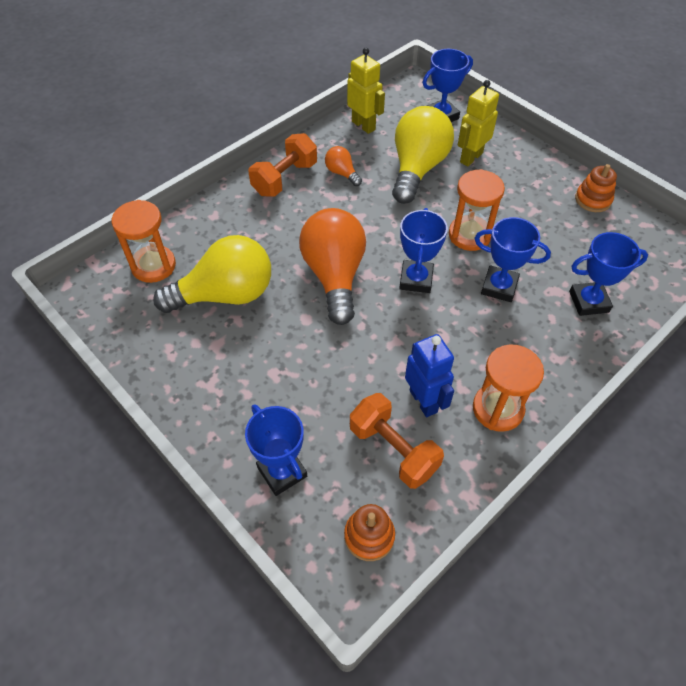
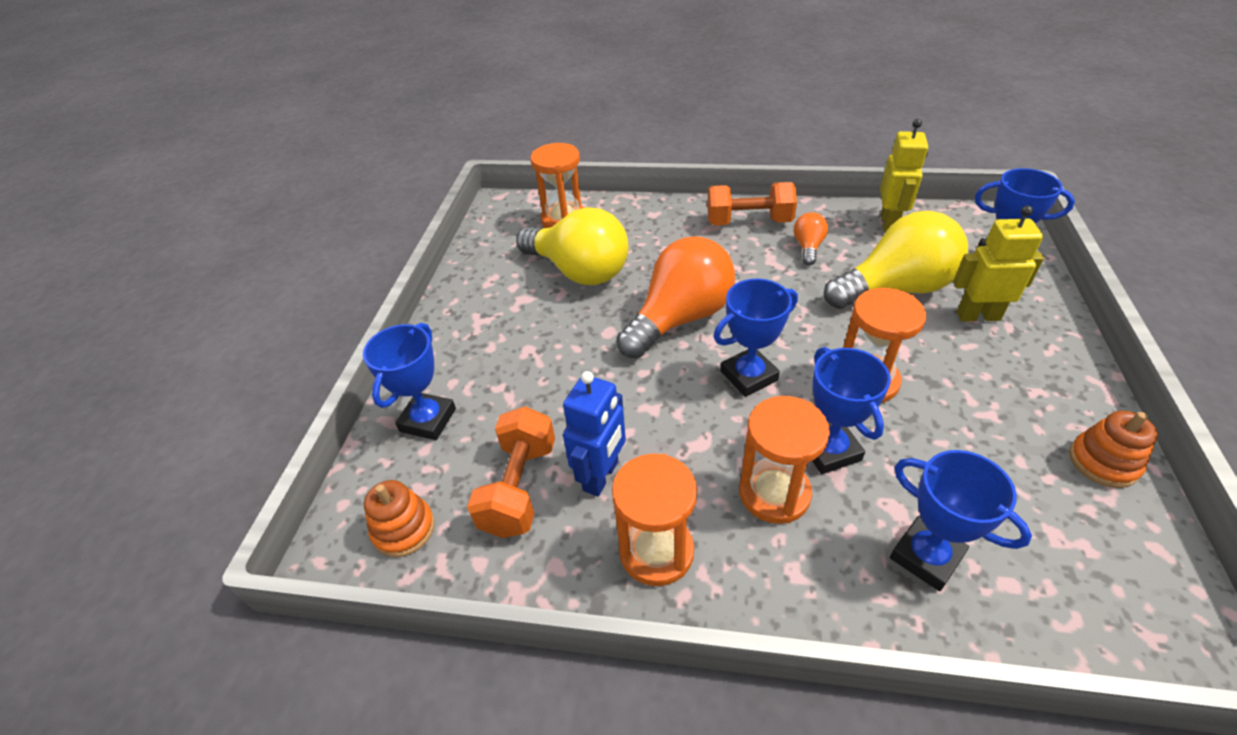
camera: 55 degrees right, 10 degrees down
(505, 330) = (774, 493): none -> orange hourglass

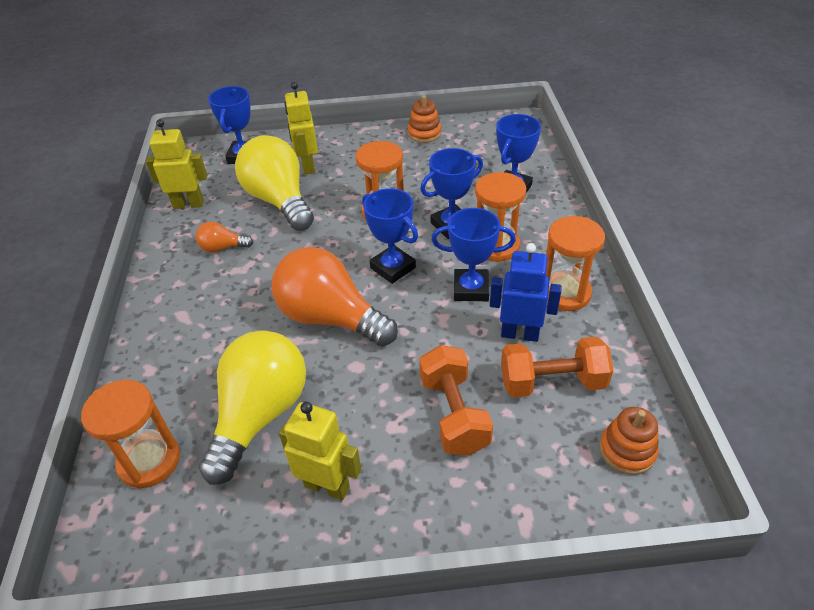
camera: 105 degrees left, 0 degrees up
(428, 420) = (511, 483): blue trophy -> blue trophy (471, 289)
(493, 304) = (327, 486): none -> yellow robot
(748, 222) = (176, 289): orange dumbbell -> orange dumbbell (454, 414)

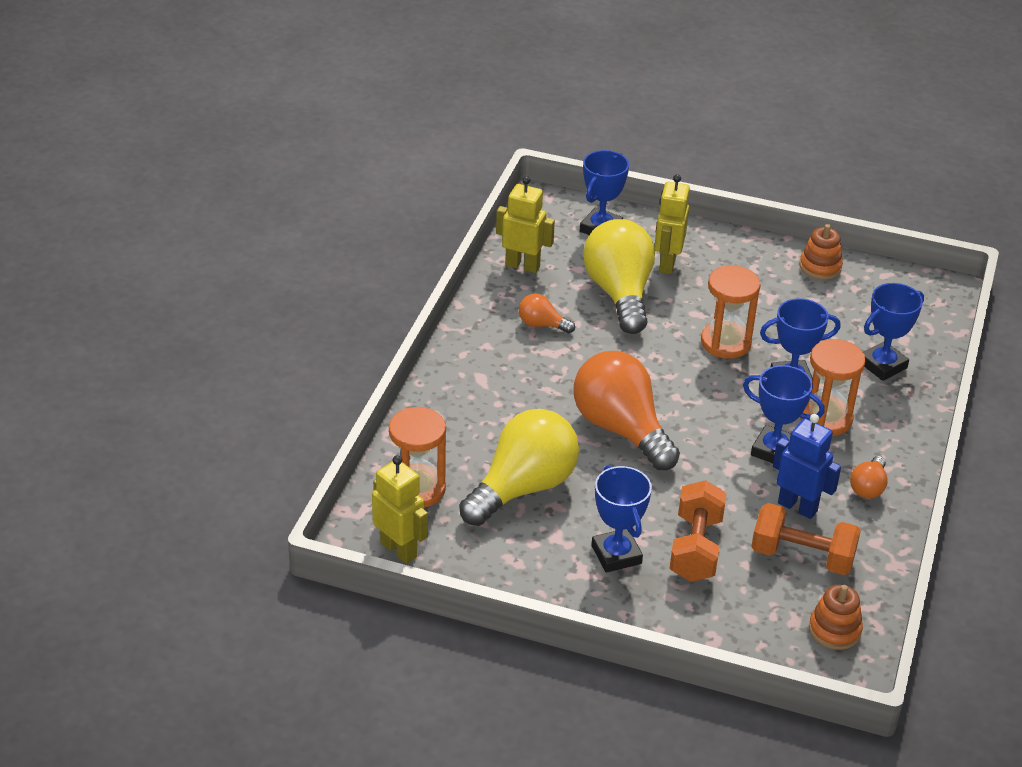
camera: 20 degrees right, 5 degrees down
(327, 486) = (558, 560): yellow robot -> yellow robot (399, 549)
(393, 268) = (706, 403): blue trophy -> blue trophy (616, 555)
(565, 293) = (868, 487): orange hourglass -> orange light bulb

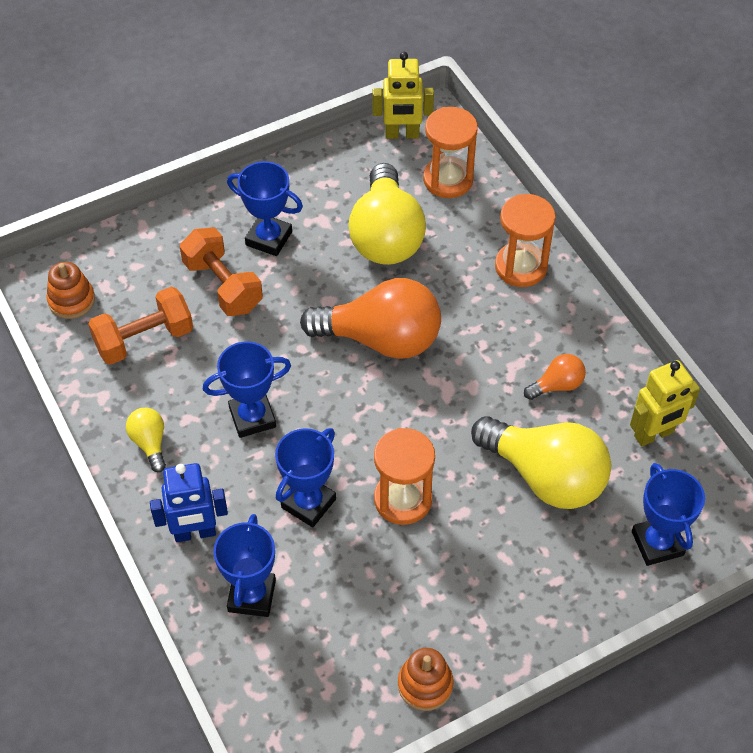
camera: 135 degrees right, 15 degrees up
(667, 263) = (553, 552): yellow robot -> none
(797, 507) = (186, 379): blue robot -> blue robot (195, 533)
(826, 418) = (243, 487): orange hourglass -> orange hourglass (521, 267)
(868, 487) = (150, 443): orange light bulb -> yellow light bulb

